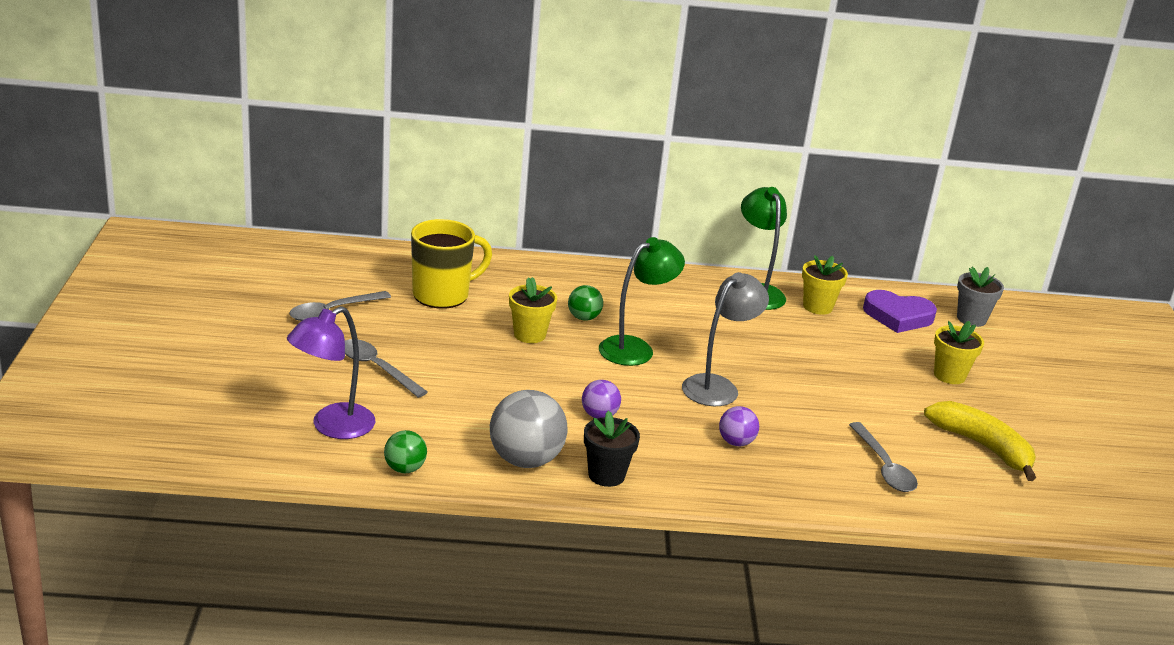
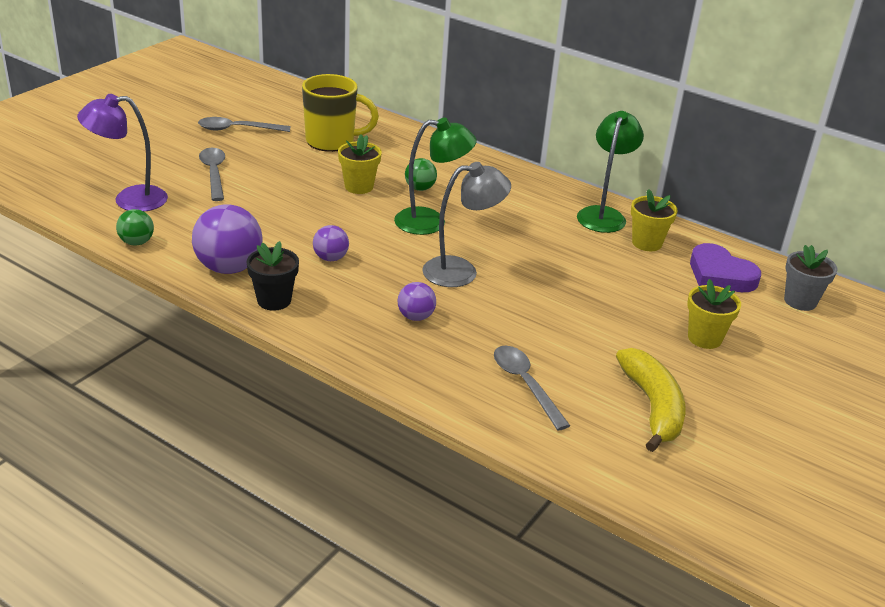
camera: 35 degrees right, 5 degrees up
(525, 460) = (229, 268): grey ball -> purple ball
(884, 466) = (525, 384): grey spoon -> grey spoon turned 135 degrees clockwise

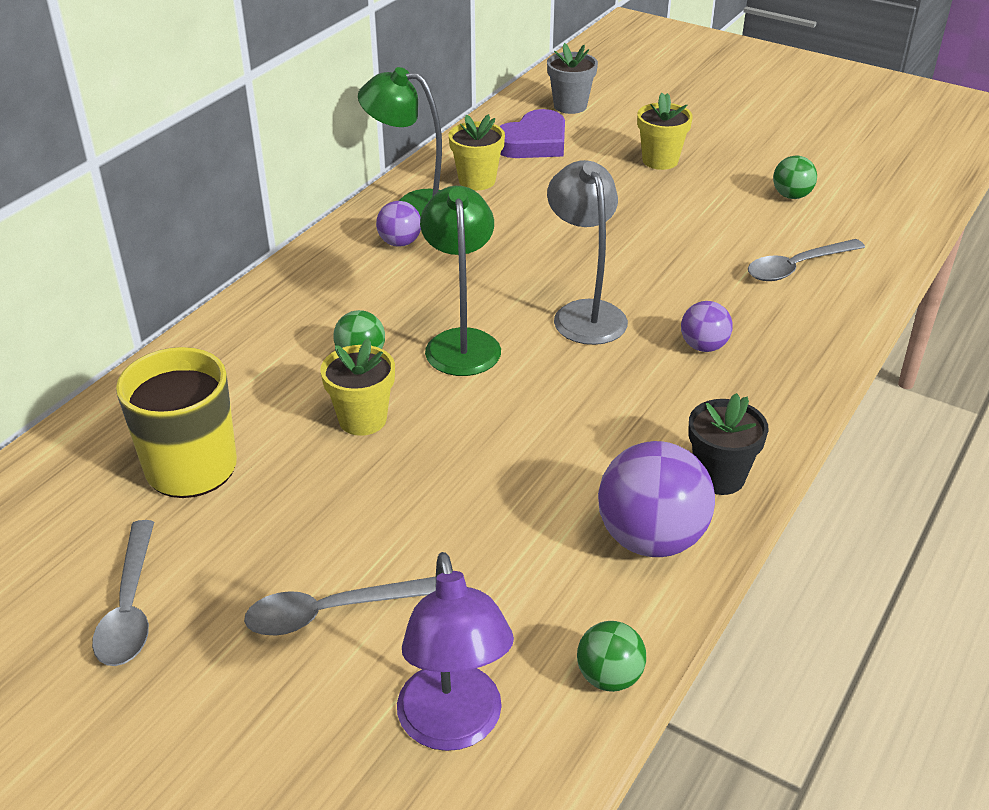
camera: 90 degrees left, 5 degrees up
(330, 258) = (588, 431): purple ball -> purple ball (400, 243)
(652, 407) = (791, 196): yellow banana -> green ball

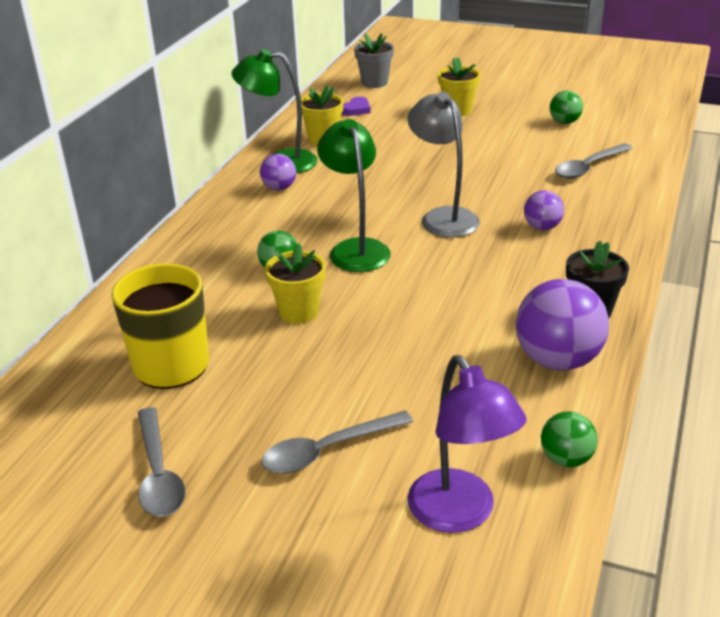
camera: 10 degrees left, 5 degrees down
(533, 142) = (356, 109): purple heart -> purple heart, size x0.52

